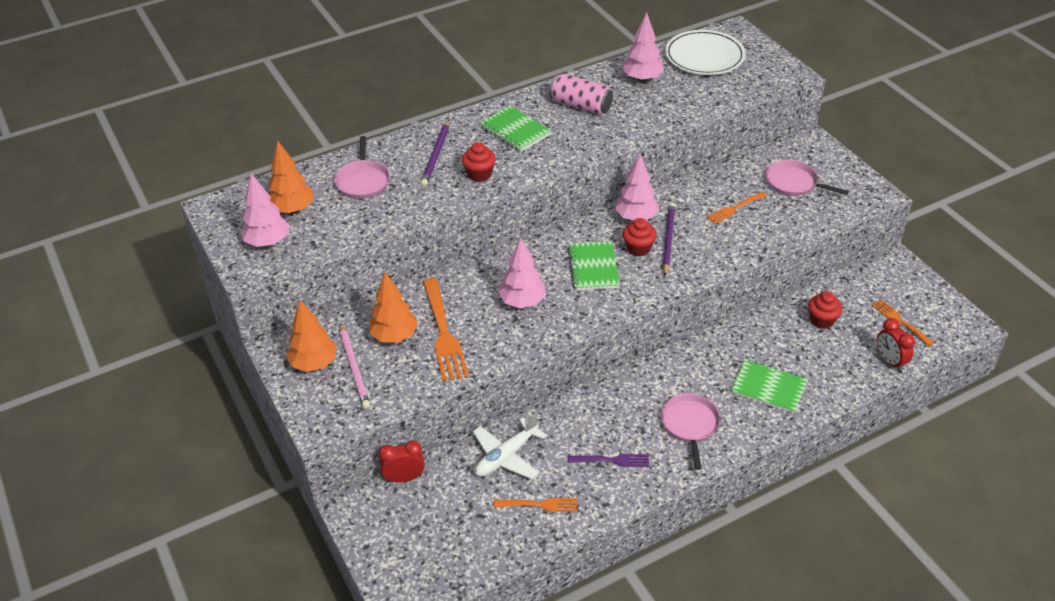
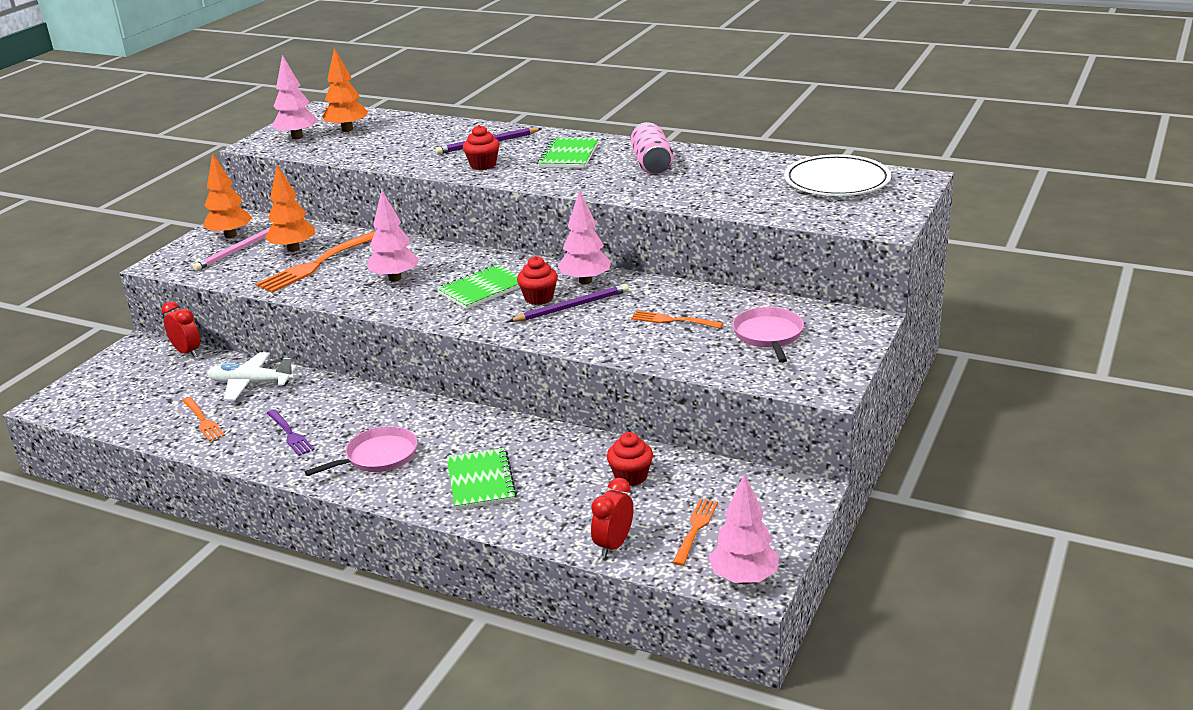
camera: 55 degrees right, 15 degrees down
(363, 181) = (415, 135): pink pan -> none
(642, 79) = (742, 171): pink tree -> pink tree (744, 578)

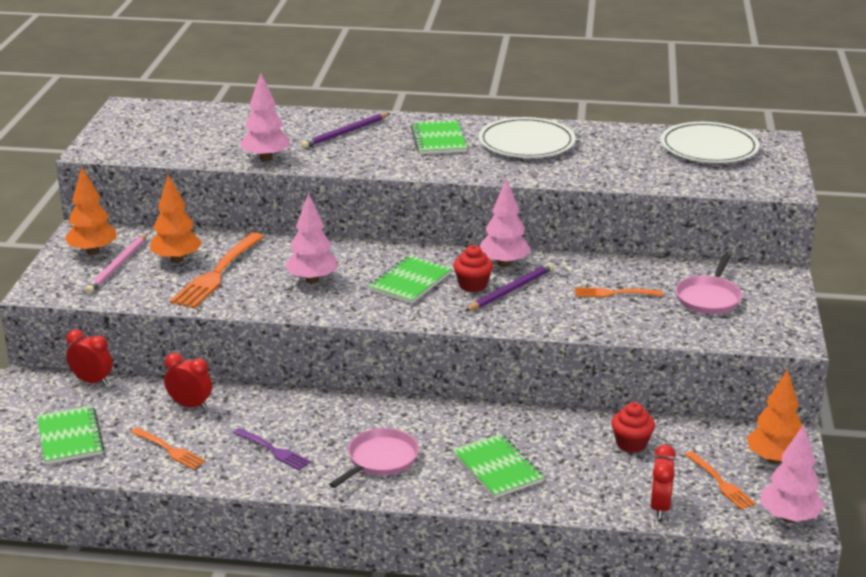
camera: 20 degrees left, 0 degrees up
(131, 398) = (70, 437): none -> green notebook
(251, 384) = (190, 405): white plane -> red clock
(297, 137) = (132, 139): pink tree -> pink tree (266, 158)
(347, 129) = (180, 127): orange tree -> orange tree (774, 459)
(483, 165) = (361, 156): red cupcake -> none
(651, 164) = (526, 143): pink can -> white plate
(695, 529) = (720, 482): orange fork -> orange fork turned 150 degrees clockwise
(768, 335) = (709, 298): pink pan -> pink pan turned 135 degrees counterclockwise

